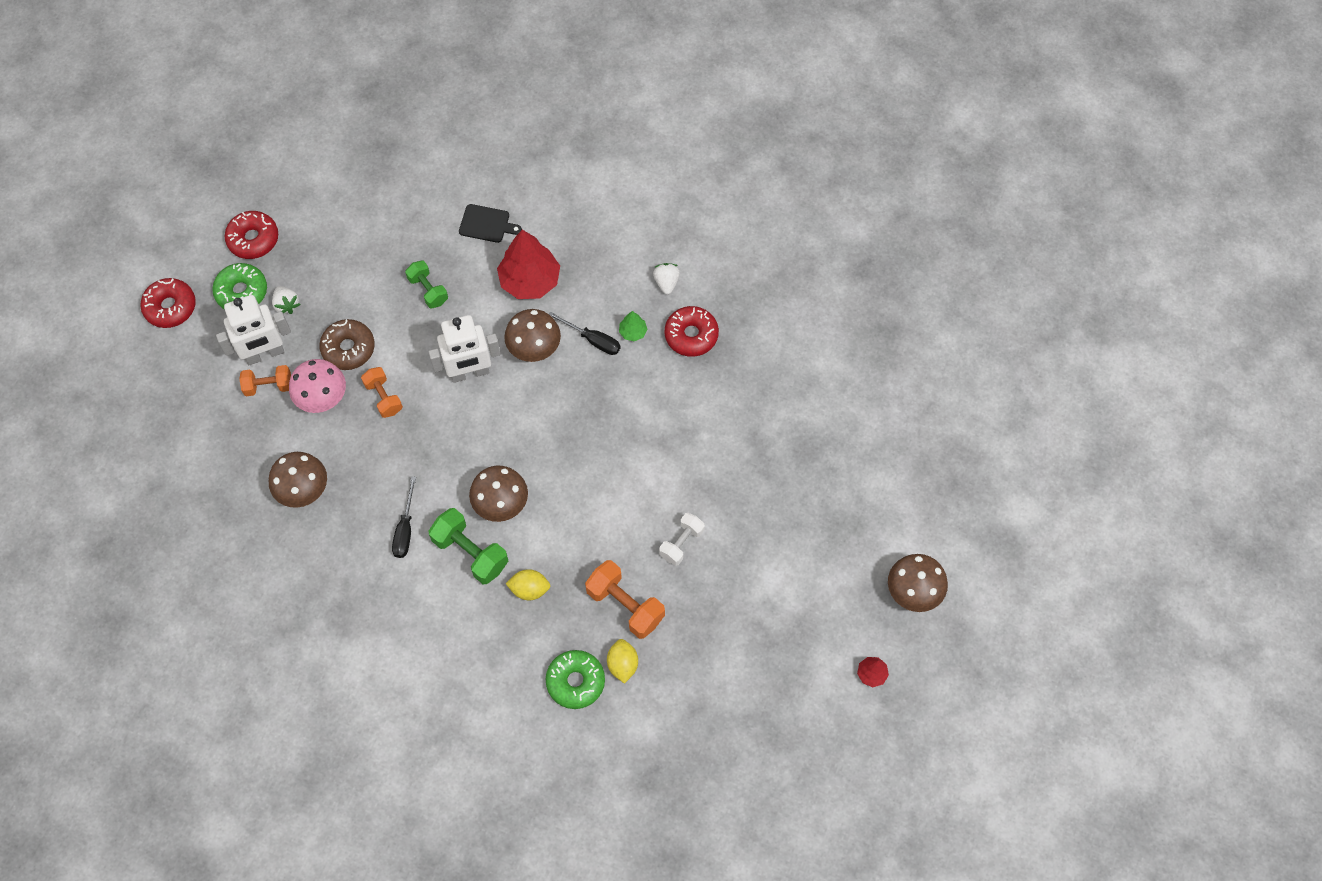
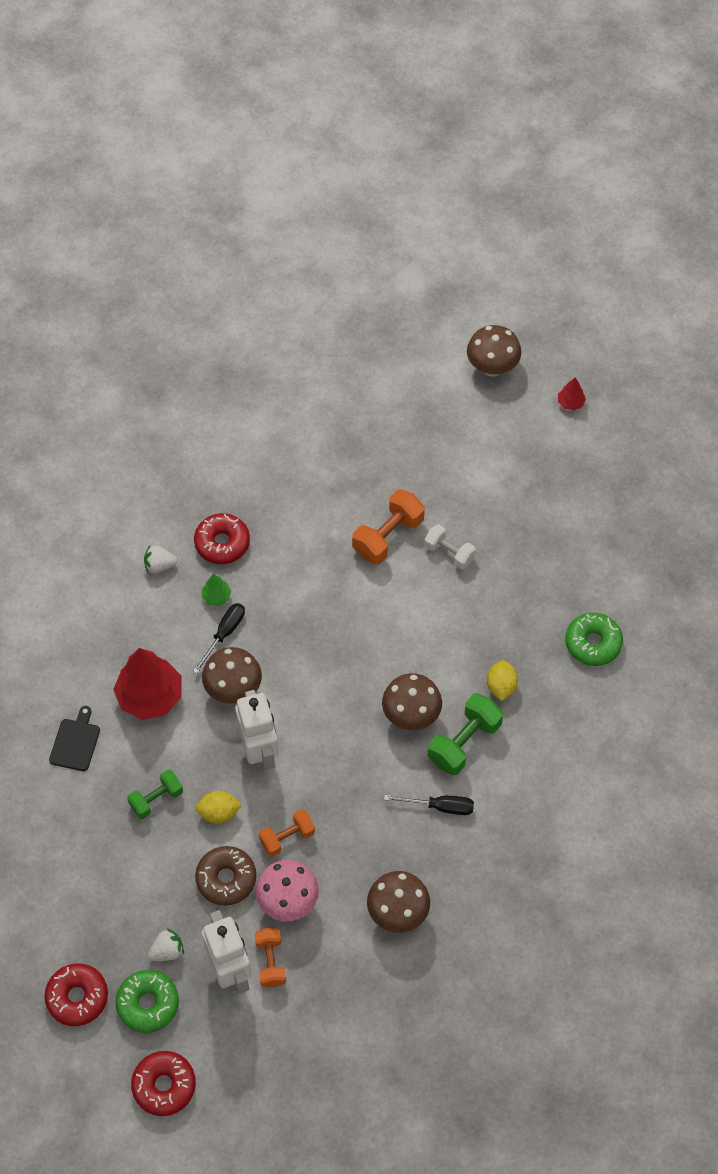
camera: 90 degrees left, 5 degrees down
(622, 664) = (573, 603): yellow lemon -> yellow lemon (219, 813)
(625, 605) = (514, 601): orange dumbbell -> orange dumbbell (388, 536)

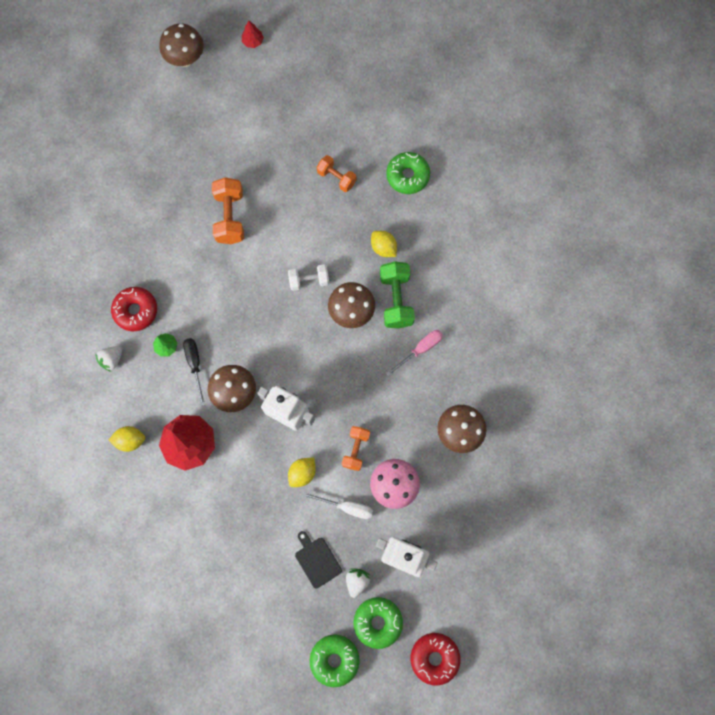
camera: 45 degrees left, 15 degrees up
(75, 742) = (175, 514): black cutting board -> black cutting board (317, 560)
(77, 997) = (334, 659): red donut -> green donut
(104, 646) = (130, 440): none -> yellow lemon
(156, 799) = (258, 501): green dumbbell -> none
(226, 879) = (346, 507): brown donut -> white screwdriver
(271, 962) = (419, 529): orange dumbbell -> orange dumbbell (336, 178)
(440, 807) = (420, 349): black screwdriver -> pink screwdriver
(449, 553) = (275, 195): white dumbbell -> white dumbbell (309, 281)

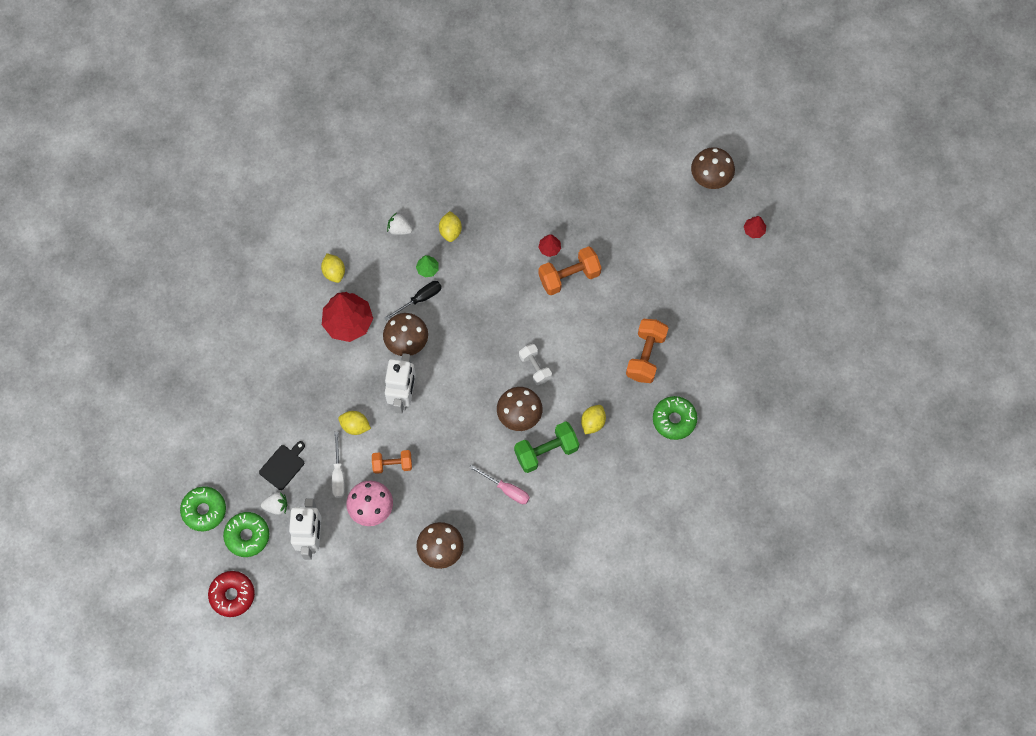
camera: 70 degrees right, 5 degrees down
(136, 311) = (450, 231): red donut -> yellow lemon
(194, 225) = (549, 248): none -> red tree
(336, 178) = (646, 356): orange dumbbell -> orange dumbbell, size x1.55

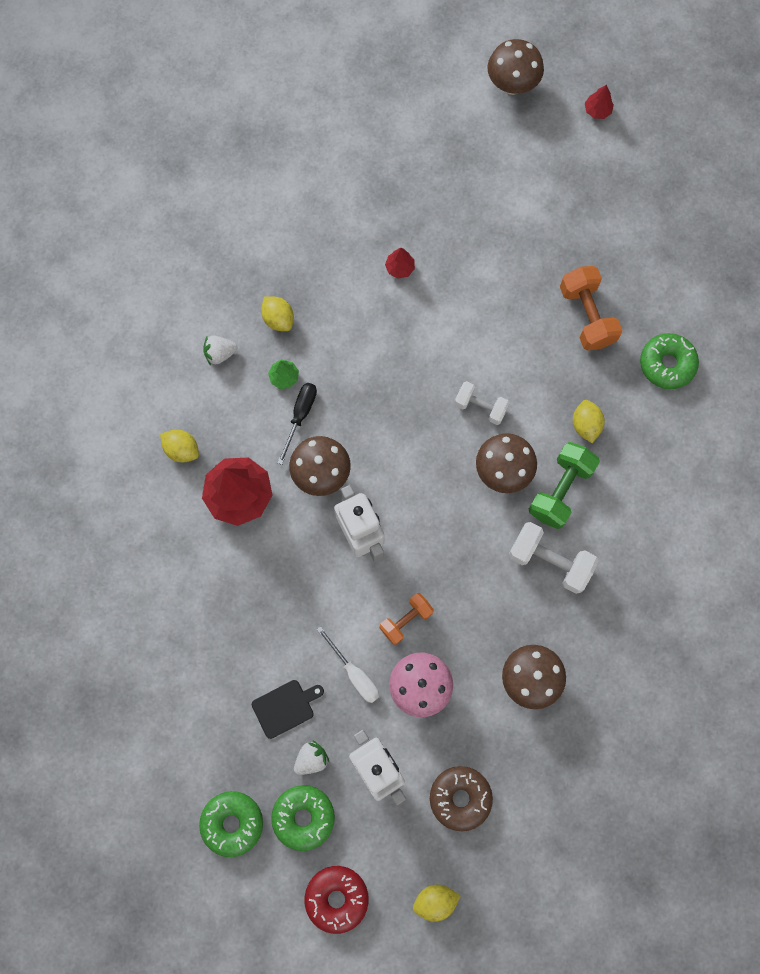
camera: 35 degrees left, 5 degrees up
(283, 465) = (285, 707): black cutting board -> black cutting board turned 60 degrees clockwise
(346, 590) = (460, 798): none -> brown donut
(355, 426) = (333, 606): yellow lemon -> yellow lemon (435, 900)
(506, 489) = (549, 561): pink screwdriver -> white dumbbell
(569, 276) = (443, 284): orange dumbbell -> none

